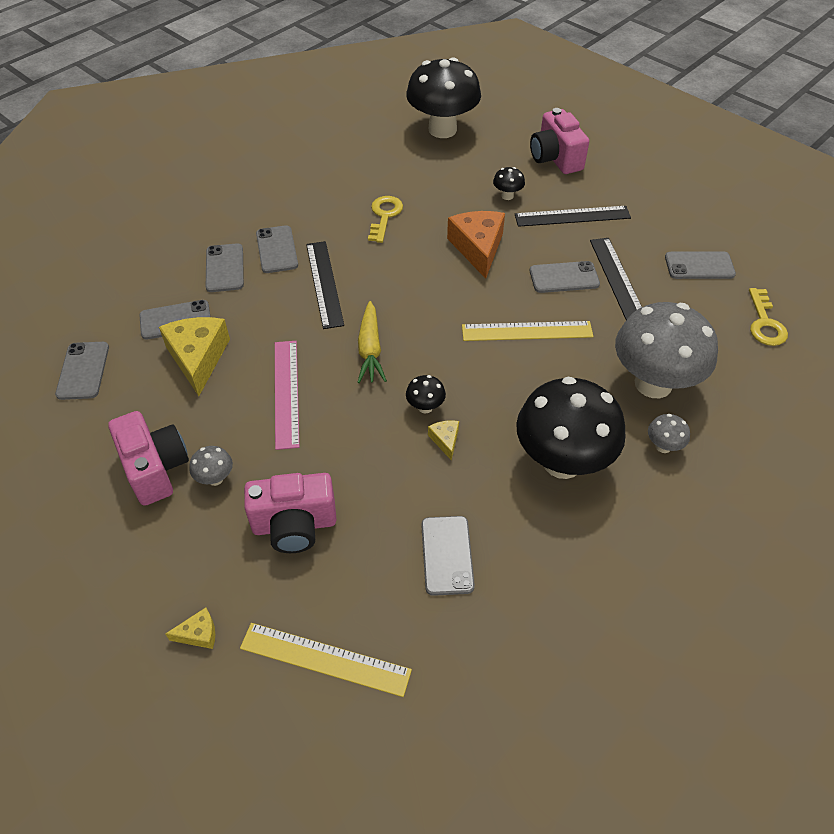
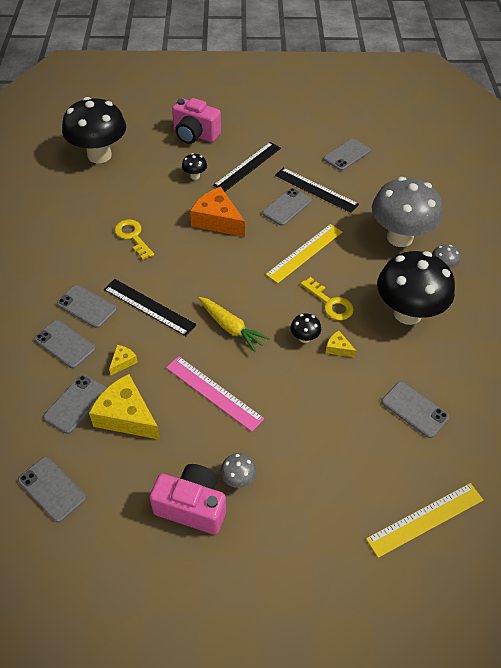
camera: 45 degrees left, 0 degrees up
(199, 634) = (345, 572): yellow cheese -> yellow cheese (123, 362)
(294, 525) = (318, 464): pink camera -> none
(765, 323) = (412, 167): yellow key -> yellow key (330, 303)

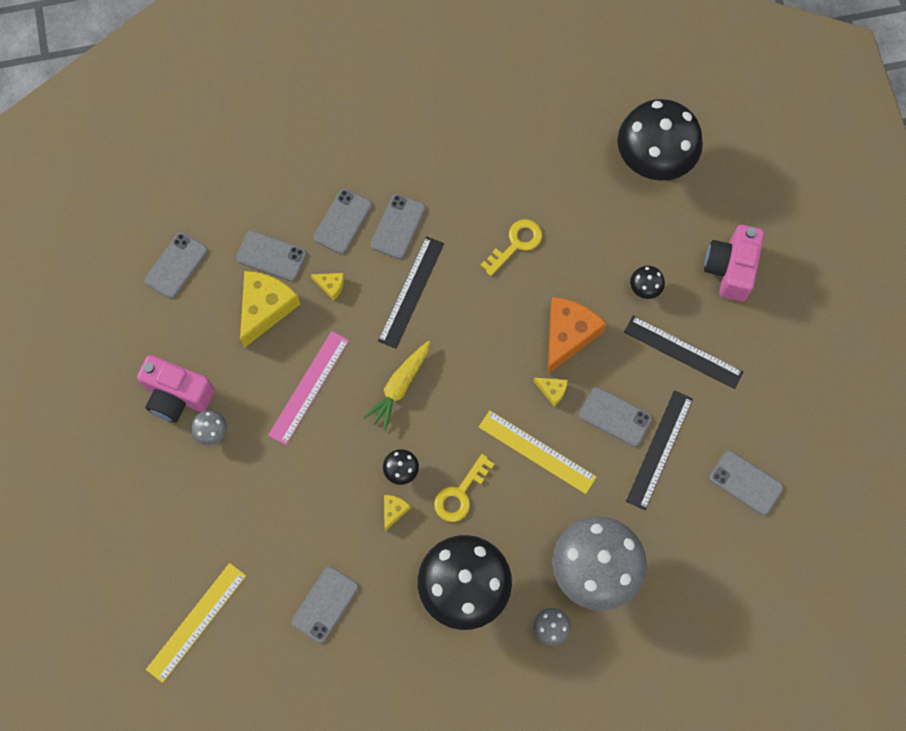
camera: 80 degrees right, 20 degrees up
(192, 506) = (177, 395): pink camera -> pink camera turned 105 degrees clockwise
(258, 236) = (552, 391): none -> yellow cheese
(425, 519) = (196, 622): yellow ruler -> yellow ruler turned 75 degrees clockwise

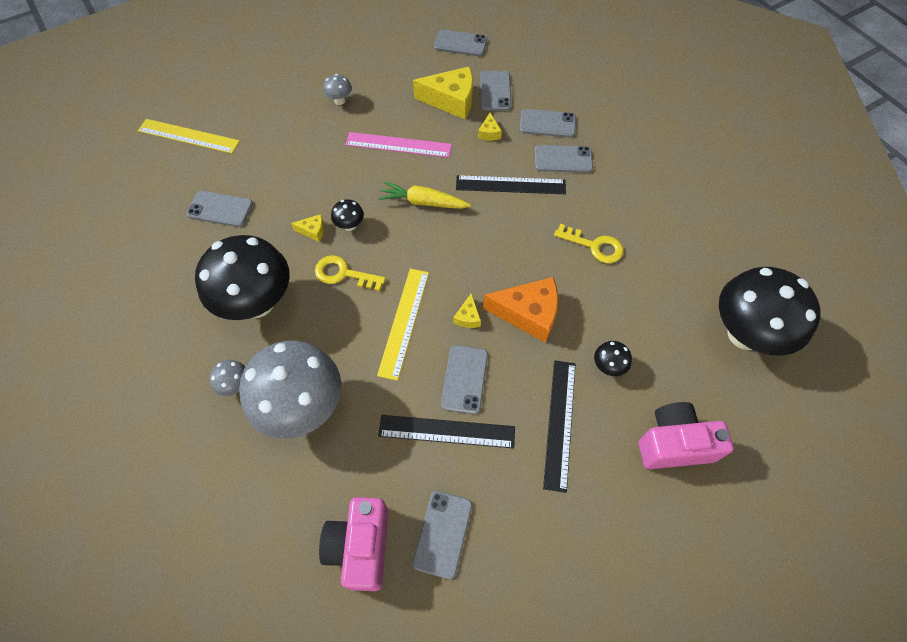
camera: 70 degrees right, 10 degrees down
(177, 395) = (361, 74): pink camera -> pink camera (361, 546)

